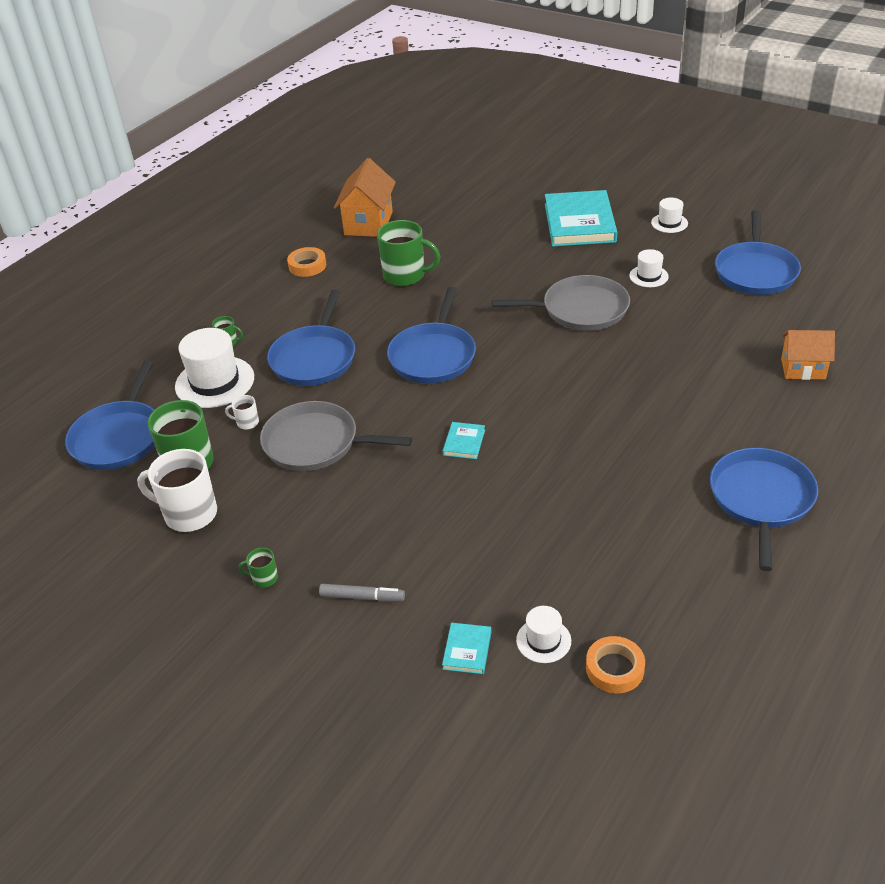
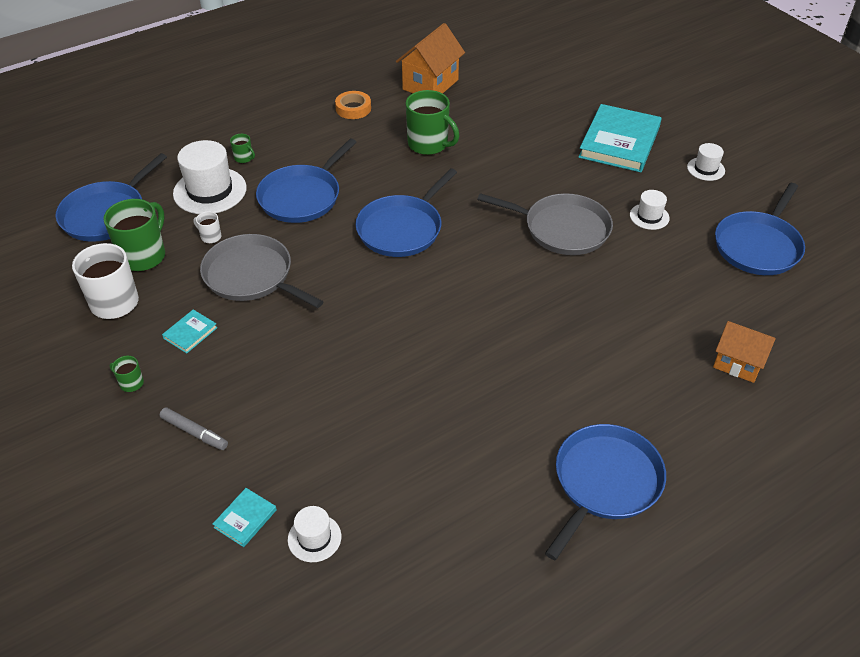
camera: 20 degrees right, 5 degrees up
(464, 442) = (373, 321): turquoise book -> turquoise book (190, 333)
(614, 668) = (357, 592): orange tape -> none

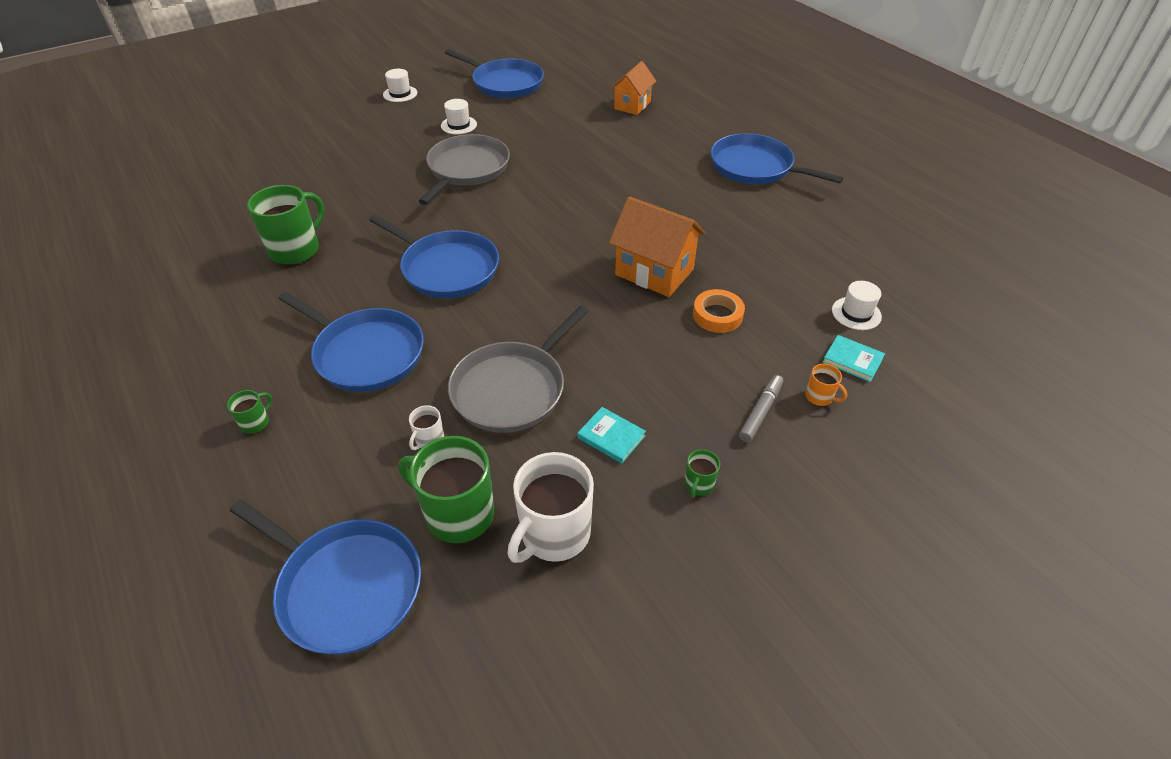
camera: 90 degrees left, 0 degrees up
(203, 481) = (819, 397): none -> orange mug
(210, 191) = (323, 454): white hat -> none
(353, 108) = (184, 315): orange tape -> orange tape (717, 315)
(430, 84) = (166, 248): orange house -> orange house (654, 272)
(619, 142) = (343, 131): turquoise book -> none

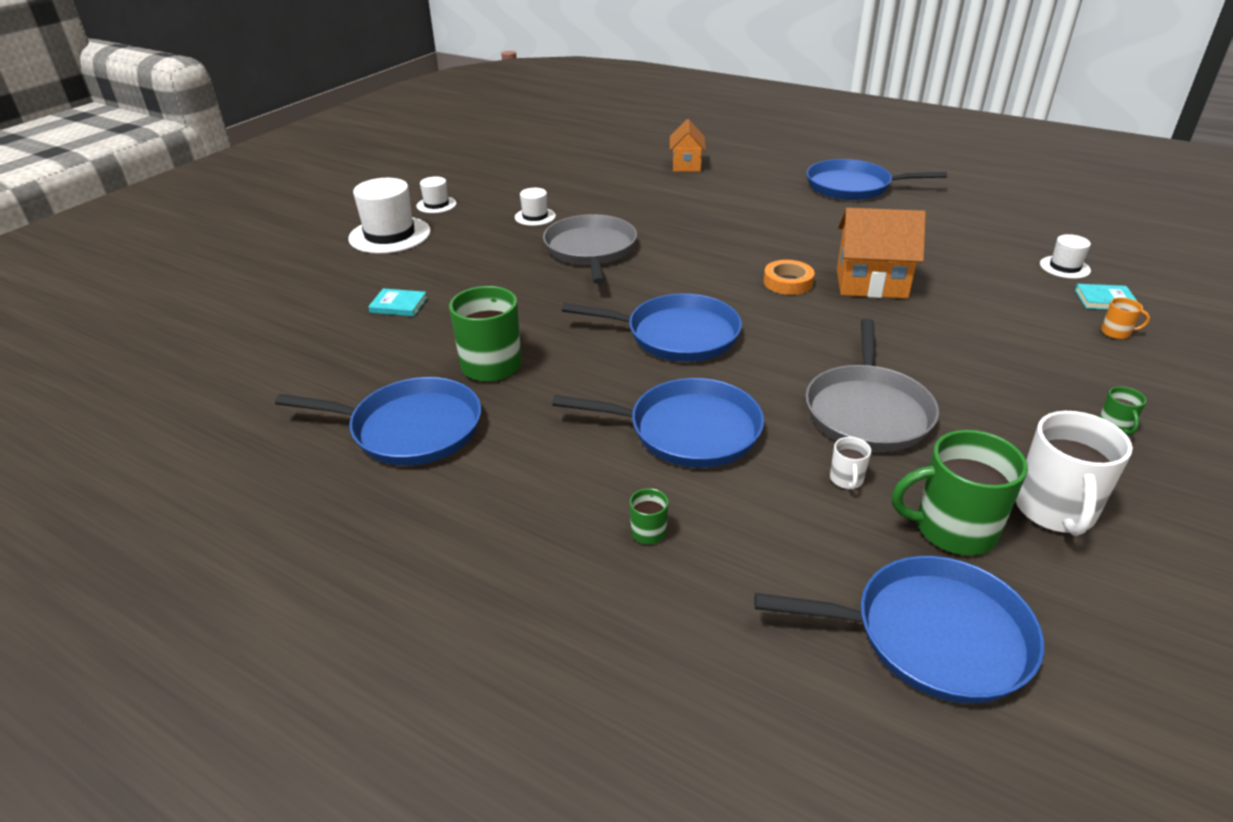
camera: 25 degrees left, 10 degrees down
(341, 113) = (390, 235): none -> white hat
(505, 83) = (539, 173): blue pan -> blue pan (410, 428)
(611, 437) = (1000, 418): turquoise book -> turquoise book (398, 305)
(717, 315) = (964, 300): orange tape -> orange tape (788, 282)
(761, 412) = (1089, 358): grey marker -> none

